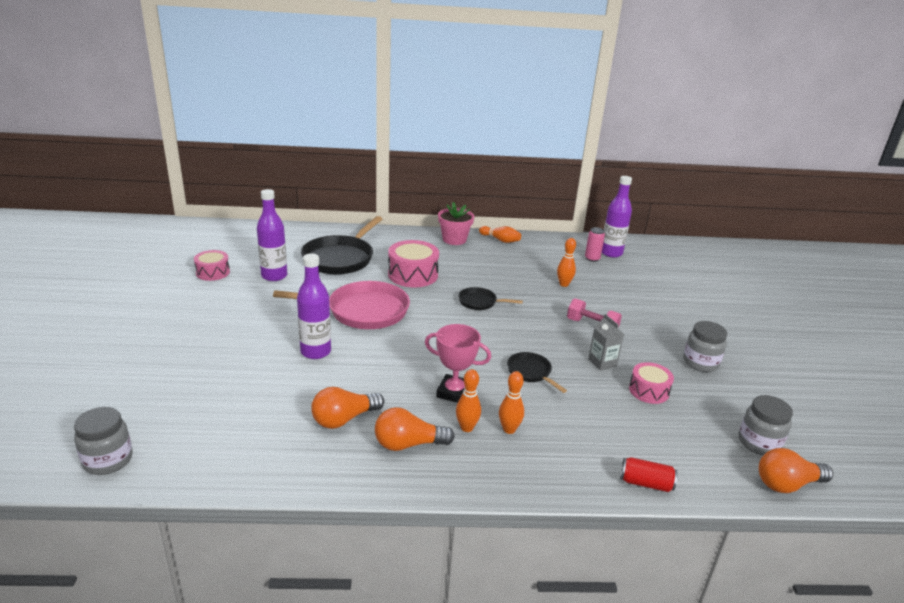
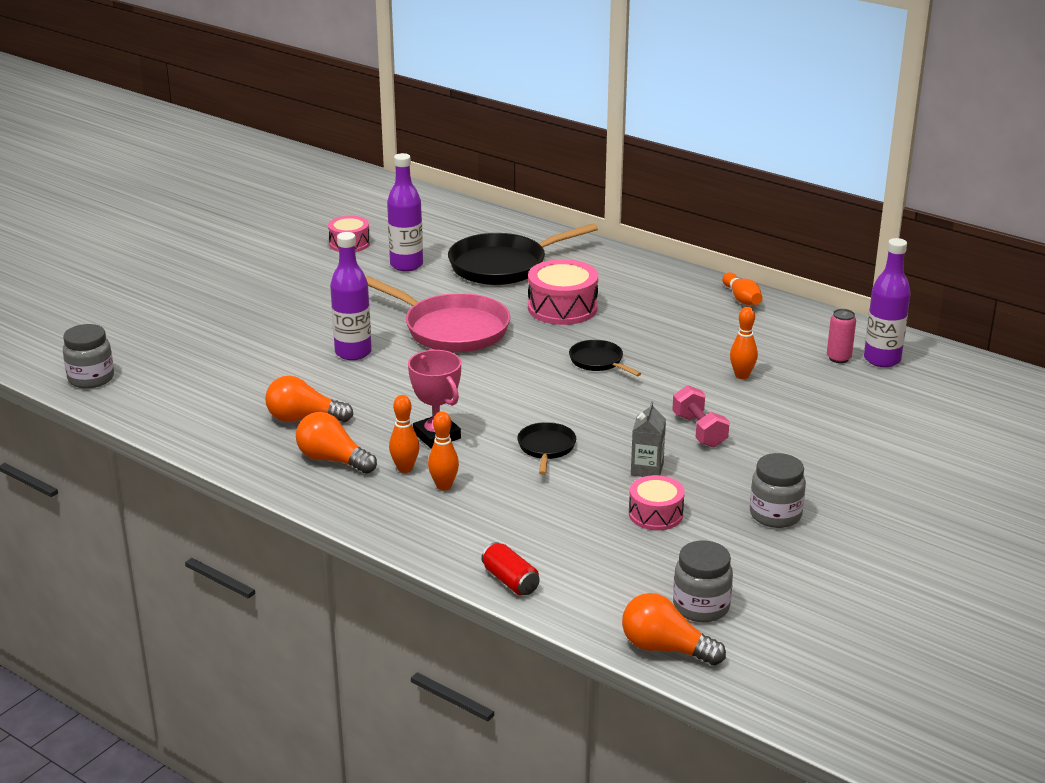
camera: 40 degrees right, 0 degrees up
(454, 239) = (678, 281): pink flower pot -> none

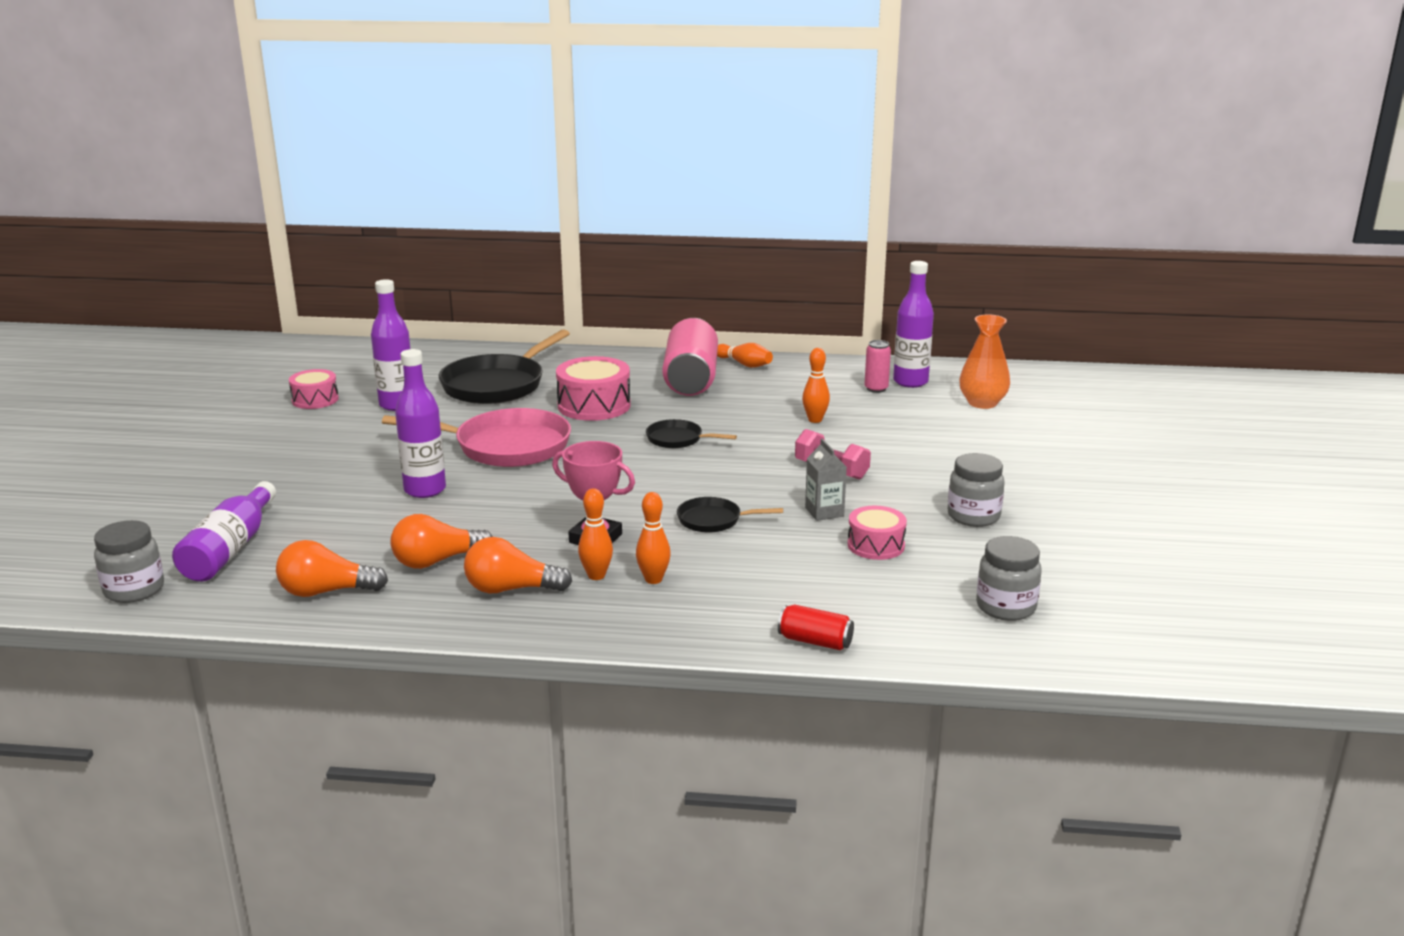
camera: 30 degrees left, 5 degrees down
(177, 364) = (230, 549): none -> purple bottle
(546, 448) = (714, 520): black pan -> black pan turned 60 degrees counterclockwise
(665, 648) = (1019, 651): orange light bulb -> orange light bulb (326, 592)
(675, 302) = (691, 379): none -> pink can
(927, 402) = (982, 403): none -> orange vase

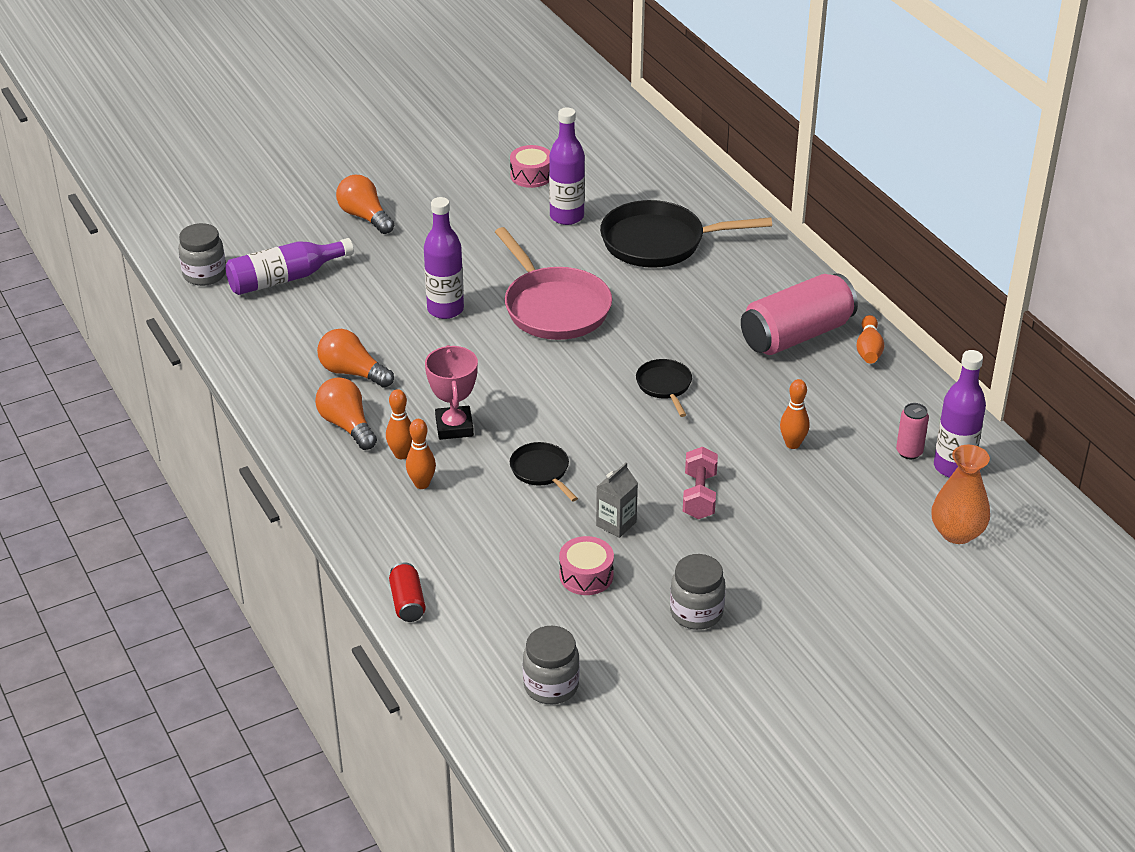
camera: 55 degrees right, 15 degrees up
(326, 592) = (271, 349): orange light bulb -> orange light bulb (365, 217)
(594, 405) = (678, 311): pink drum -> none

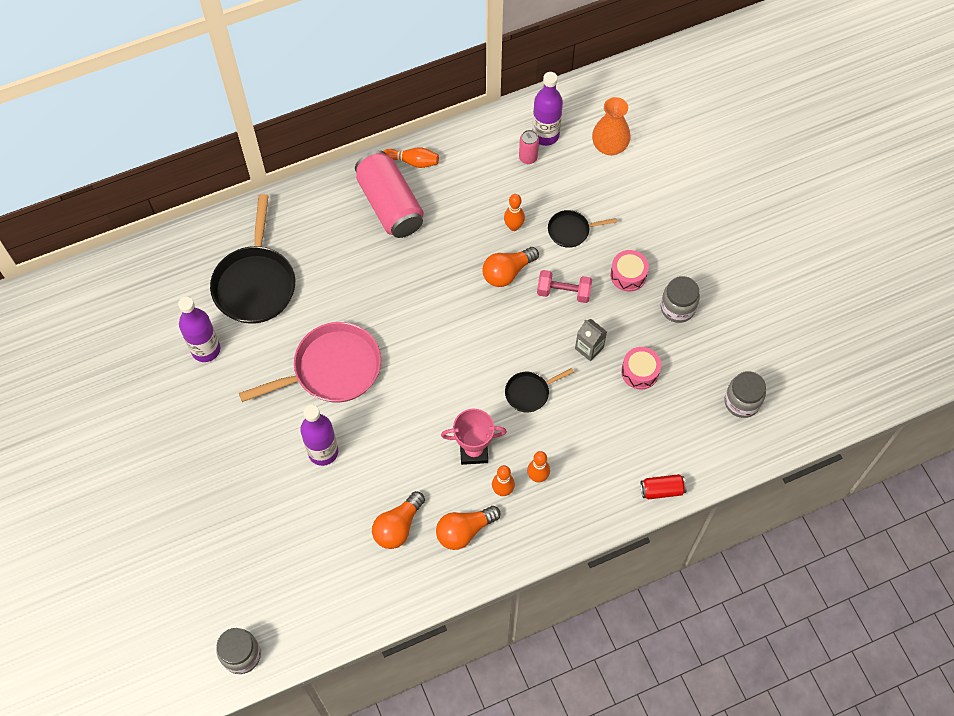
camera: 85 degrees left, 25 degrees up
(285, 279) = (259, 583): purple bottle -> none
(365, 217) = (175, 515): orange light bulb -> orange light bulb (507, 272)
(531, 175) = (137, 373): pink drum -> pink drum (628, 275)
(665, 386) = (440, 300): black pan -> black pan (571, 231)

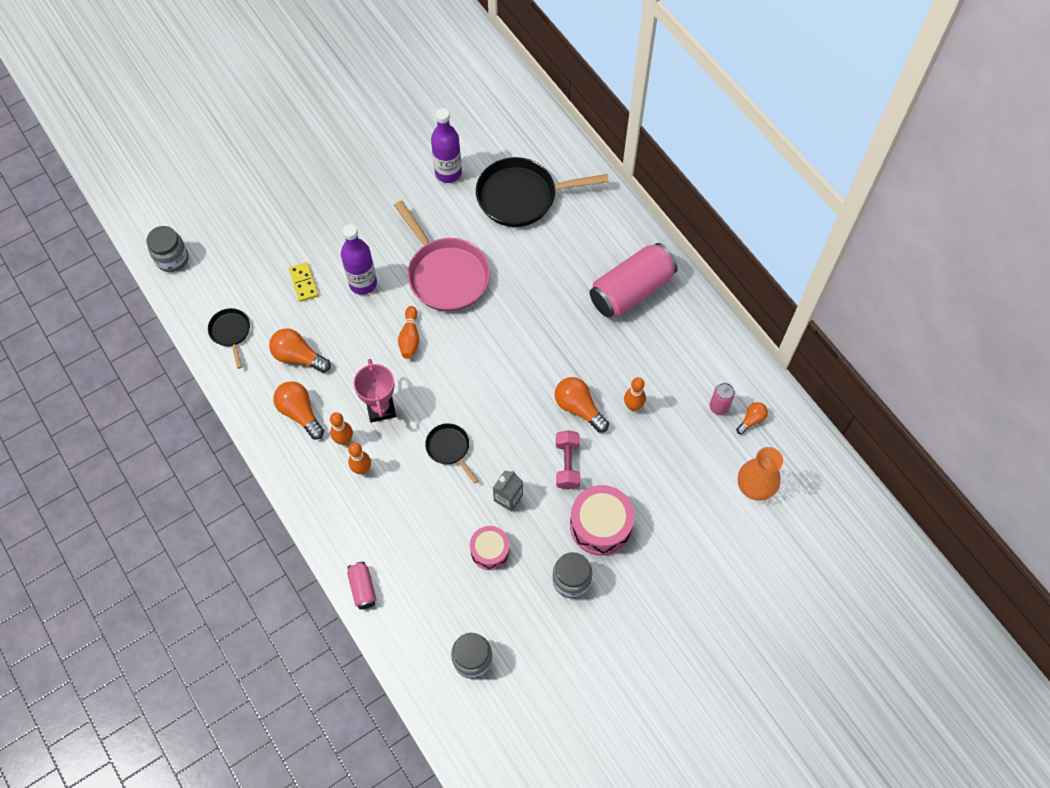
camera: 80 degrees right, 0 degrees up
(308, 512) = (304, 283): none -> yellow domino
(413, 161) = (686, 302): orange bowling pin -> orange bowling pin (410, 338)
(545, 135) = (751, 420): purple bottle -> orange light bulb
(571, 231) = (641, 462): black pan -> black pan (231, 333)
(628, 275) = (600, 525): pink drum -> pink drum, size x1.59
(662, 490) = (362, 588): red can -> pink can

